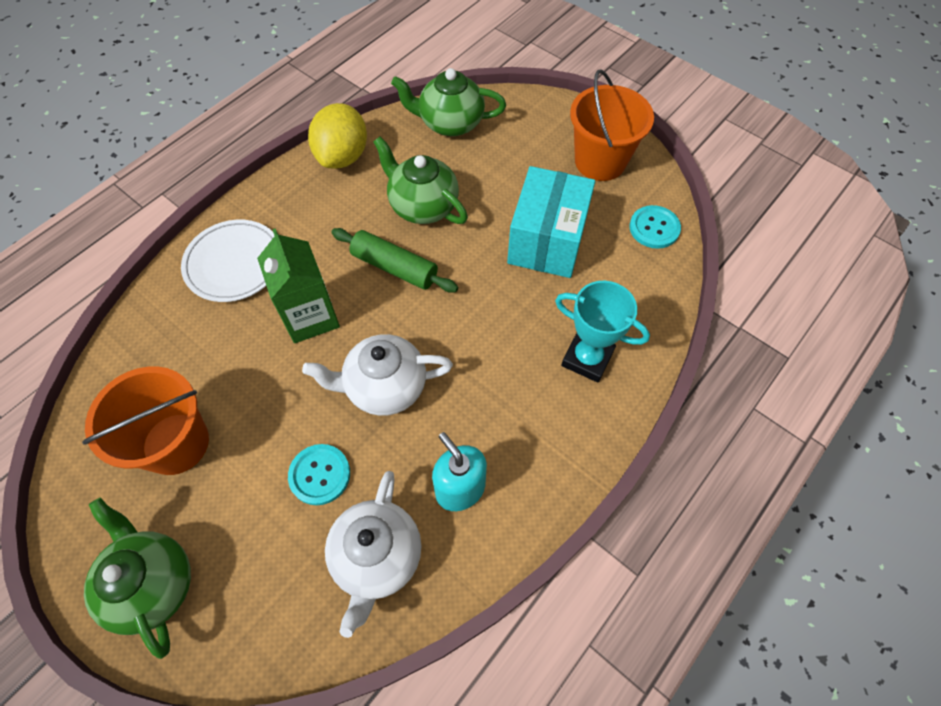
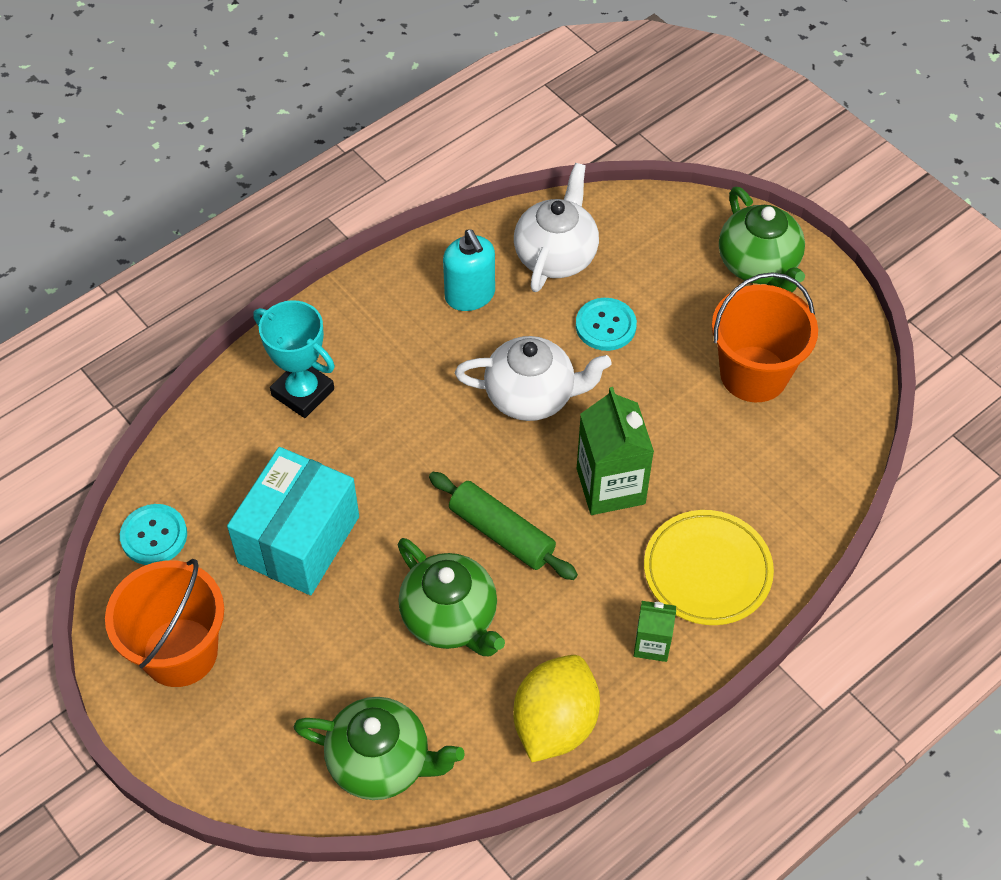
camera: 170 degrees left, 5 degrees down
(234, 263) = (707, 570): white plate -> yellow plate
(278, 209) = (652, 644): none -> green carton

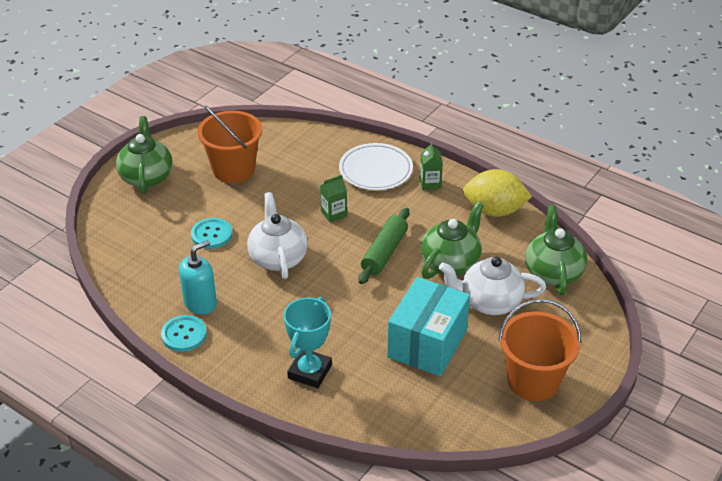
camera: 105 degrees left, 15 degrees down
(154, 536) = (456, 421): turquoise button -> turquoise button (184, 334)
(299, 539) = (427, 344): turquoise box -> turquoise box turned 75 degrees counterclockwise
(556, 255) = (155, 267): white teapot -> white teapot (489, 302)
(610, 486) = (334, 214): green carton -> green carton, size x0.56
(707, 570) = (375, 170): yellow plate -> white plate
(759, 265) = (146, 177): green teapot -> green teapot turned 60 degrees counterclockwise

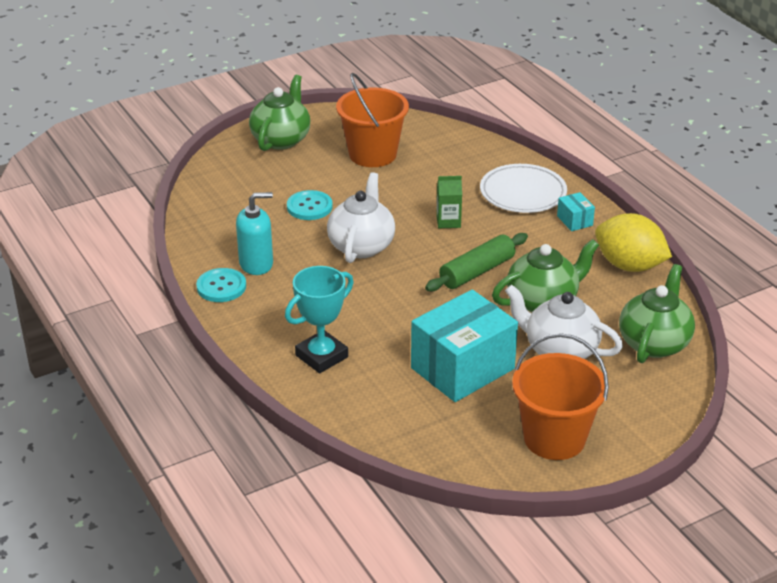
camera: 25 degrees right, 5 degrees down
(430, 183) = (574, 221): green carton -> turquoise box

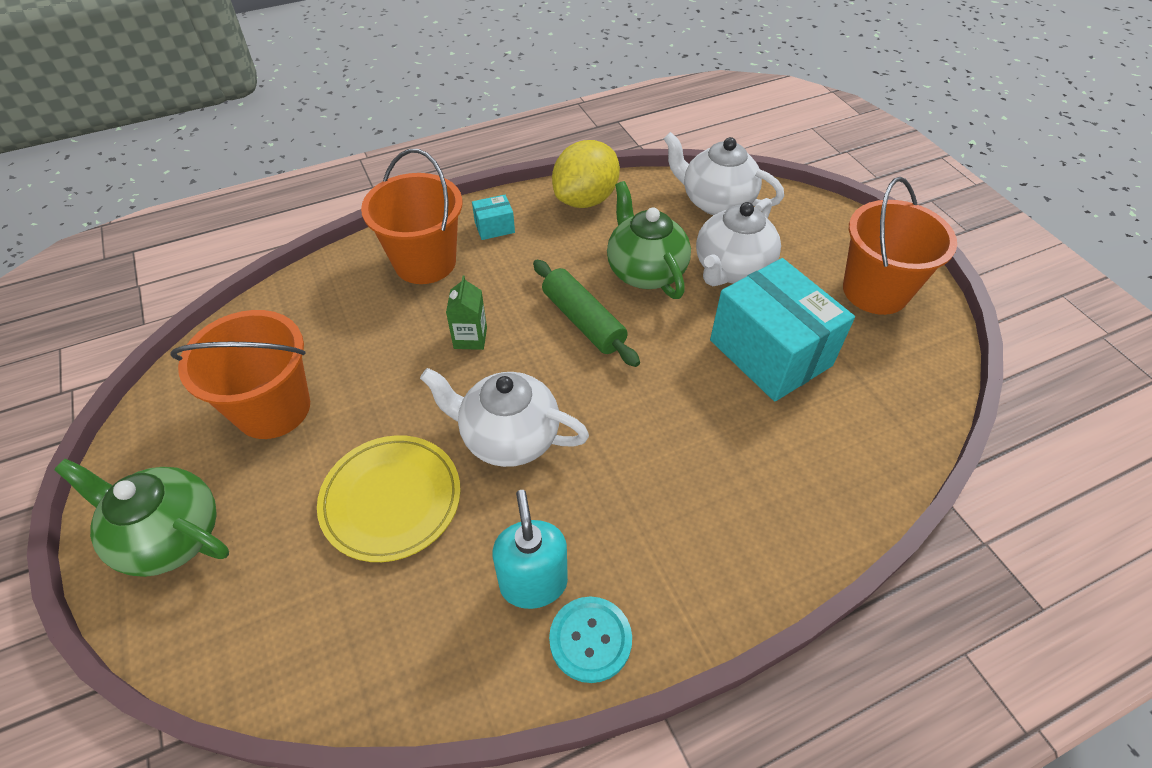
camera: 85 degrees left, 15 degrees up
(309, 207) = (391, 500): turquoise button -> yellow plate
(321, 356) = (759, 499): turquoise trophy -> none
(523, 193) = (425, 262): white plate -> orange bucket
(654, 343) = (715, 202): green teapot -> white teapot

